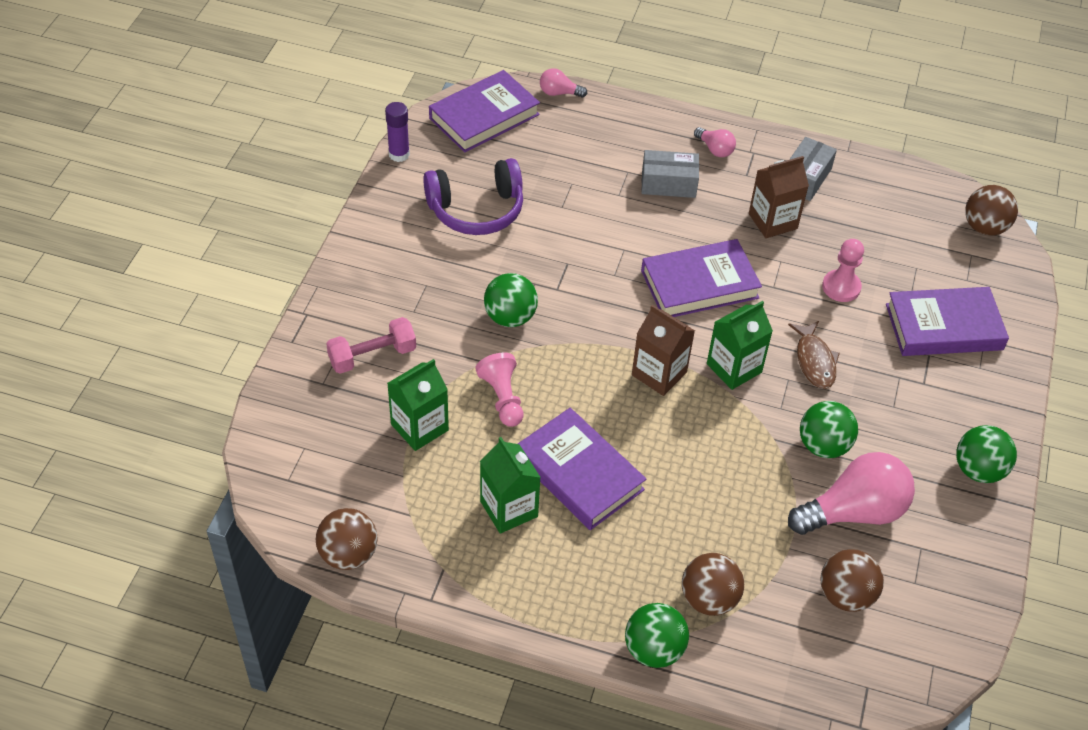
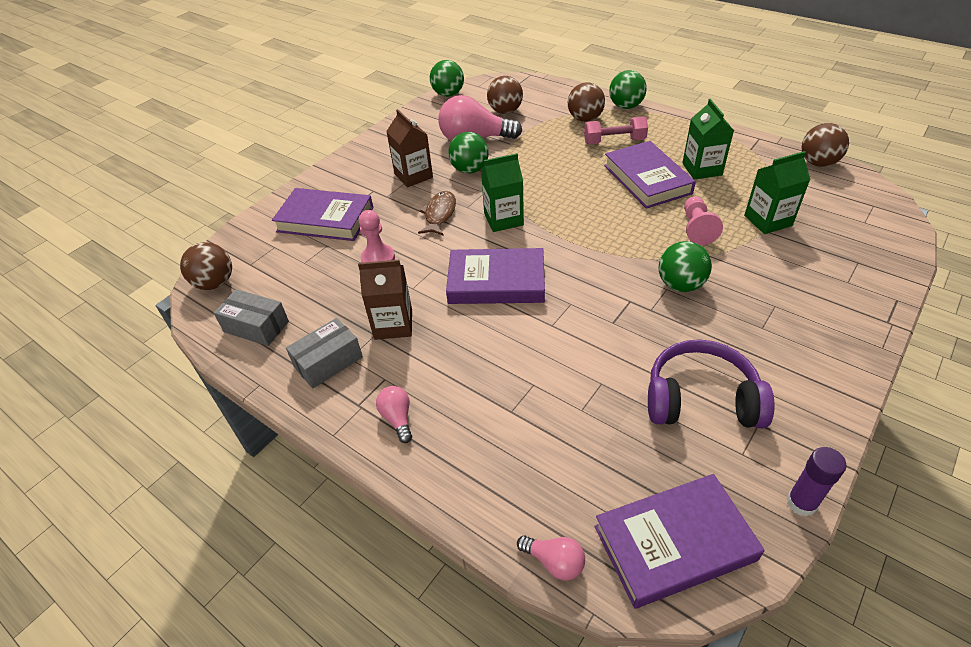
camera: 155 degrees left, 5 degrees down
(372, 356) = (813, 275): pink dumbbell -> pink dumbbell (614, 141)
(659, 373) = (564, 225): brown carton -> brown carton (413, 176)
(668, 183) = (473, 386): grey box -> grey box (256, 327)
(978, 470) = (382, 146): green ball -> green ball (448, 94)

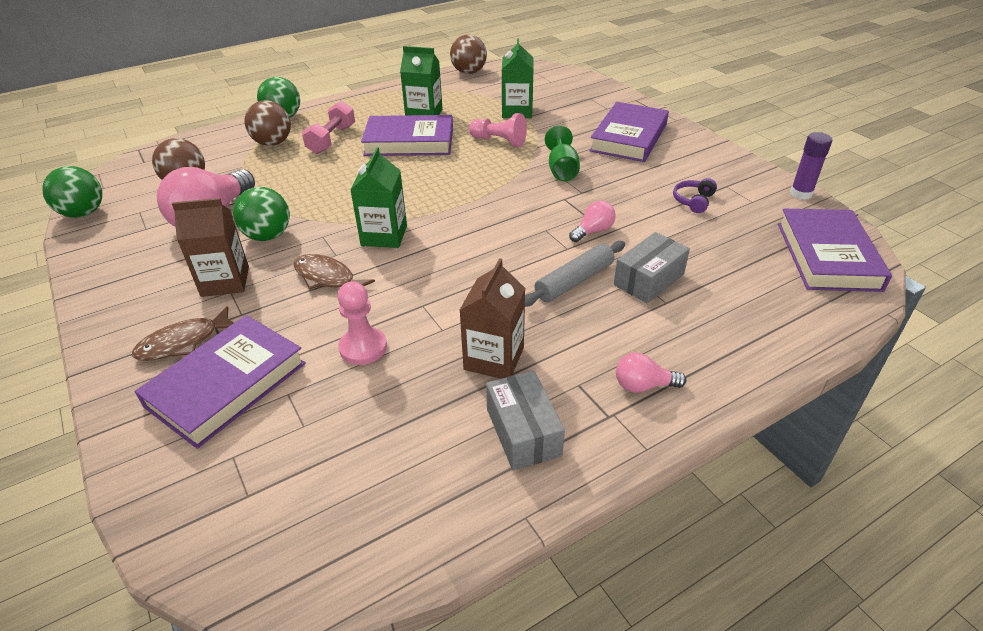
camera: 70 degrees left, 5 degrees down
(215, 283) = (253, 553): brown ball -> none
(256, 327) = (403, 505): grey box -> grey box (649, 279)
(353, 187) = (183, 342): none -> brown fish
(496, 282) = (481, 265): purple book -> purple book (629, 137)
(507, 342) = (574, 281): none -> grey rolling pin
(554, 562) = (839, 320): pink light bulb -> pink light bulb (593, 231)
(680, 285) = (562, 170): green ball -> green goblet
(701, 399) = (693, 201): purple headphones -> purple headphones, size x0.46

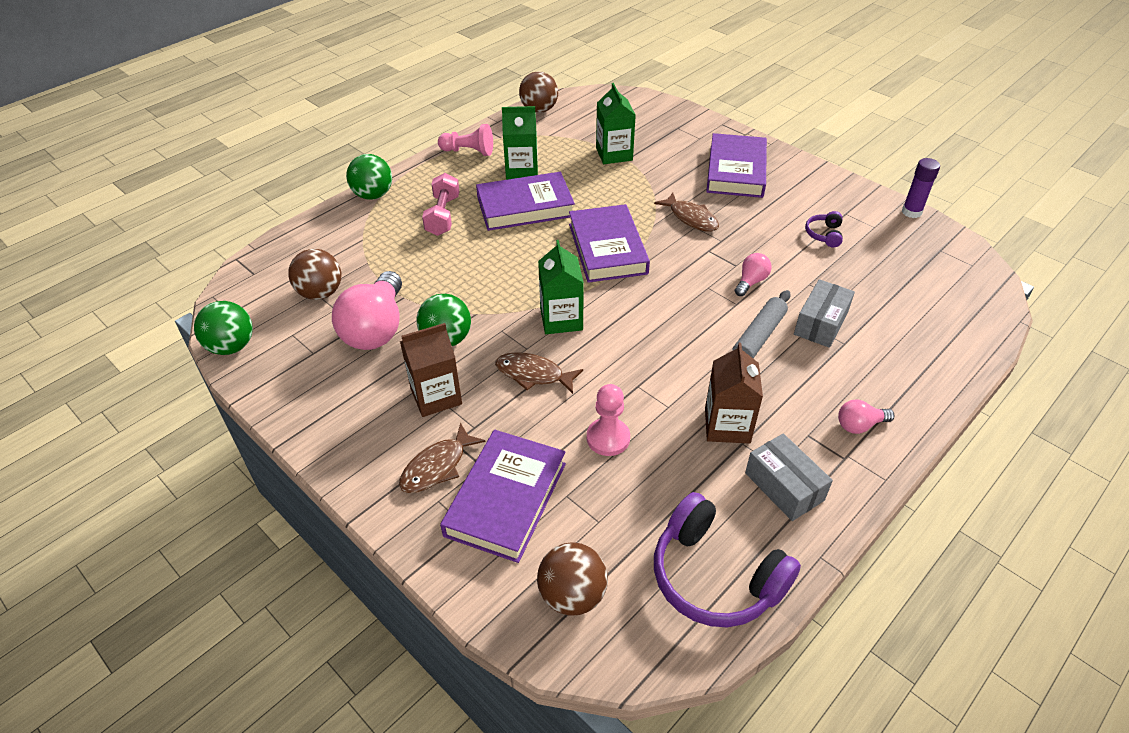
camera: 15 degrees left, 5 degrees up
(273, 143) = (382, 229): brown ball -> brown ball (572, 595)
(392, 510) = (715, 576): none -> purple headphones
(499, 141) = (614, 193): pink pawn -> pink pawn (468, 151)
(562, 170) = (691, 218): green goblet -> brown fish
(827, 256) = (956, 273): purple book -> purple book (607, 248)

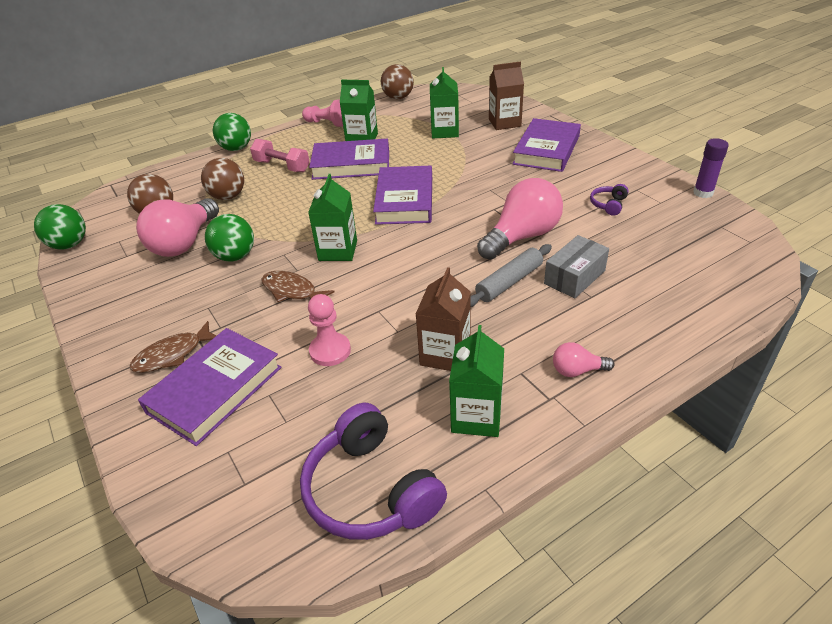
camera: 15 degrees right, 5 degrees down
(436, 396) = (202, 299): brown carton -> brown carton (504, 123)
(443, 215) = (282, 166): pink dumbbell -> pink dumbbell turned 75 degrees counterclockwise
(572, 595) = (229, 483): brown ball -> brown ball (228, 196)
(691, 218) = (489, 183): brown fish -> none
(751, 282) = (522, 237): pink light bulb -> pink light bulb, size x2.11
(784, 486) = (476, 416): grey box -> green carton

